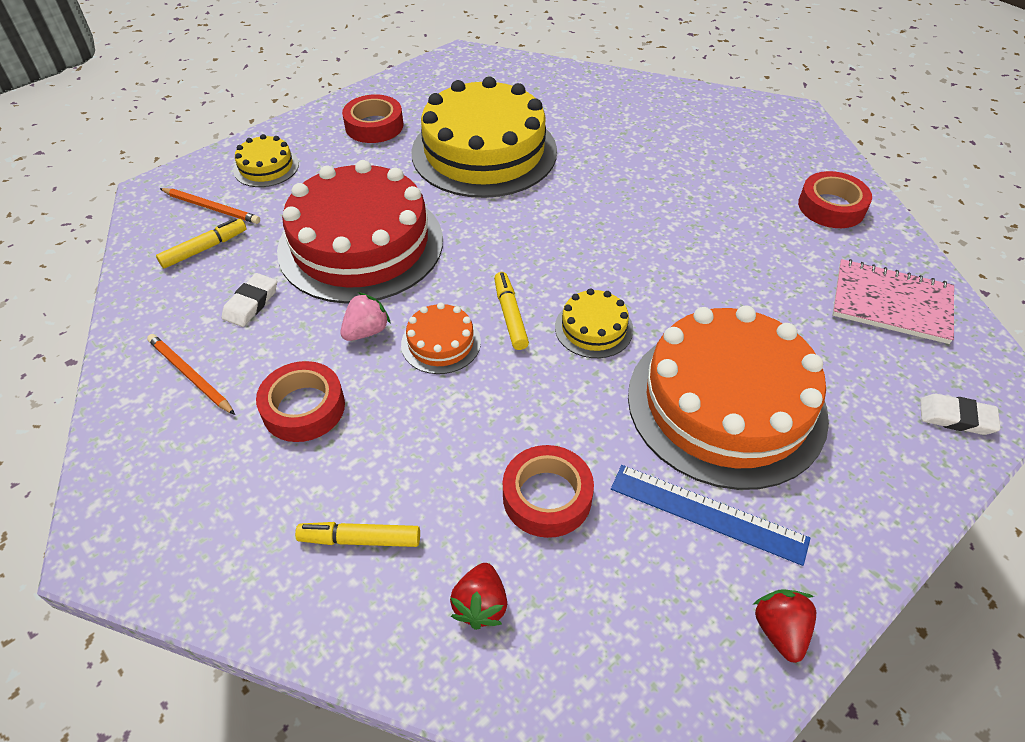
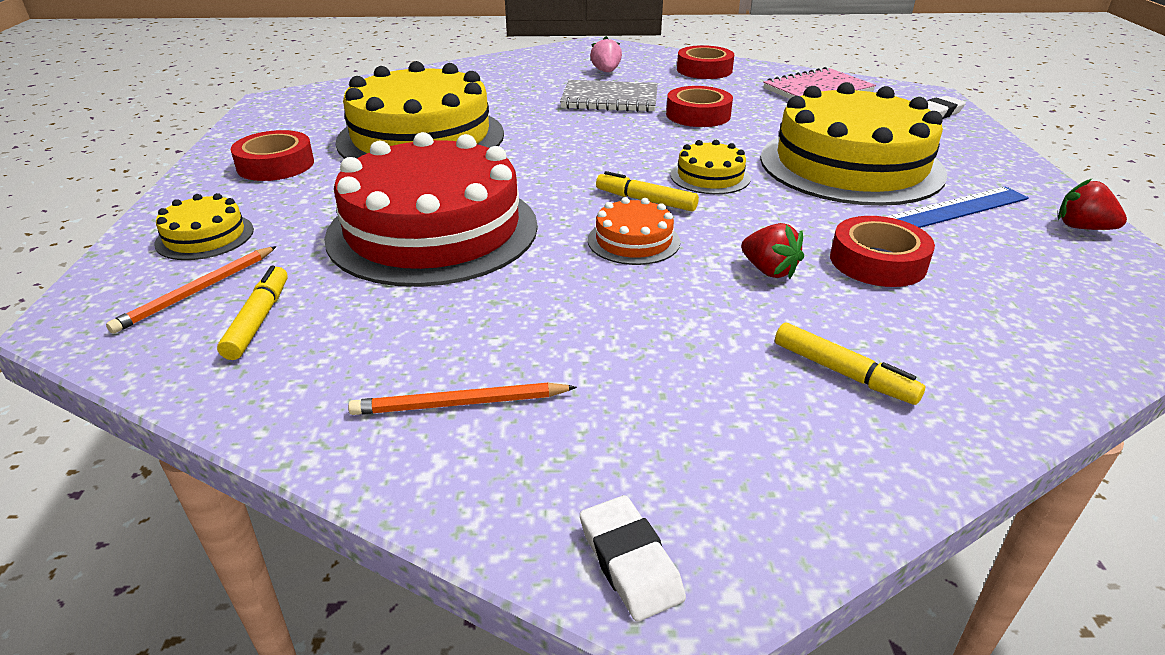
camera: 50 degrees left, 15 degrees down
(212, 208) = (197, 291): orange pencil -> orange pencil turned 150 degrees clockwise
(251, 303) = (408, 321): white eraser -> white eraser (630, 562)
(303, 408) = (620, 343): red tape -> red tape (698, 115)
(360, 539) = (843, 373): yellow marker -> yellow marker turned 90 degrees counterclockwise
(366, 331) = (561, 270): pink strawberry -> pink strawberry (606, 71)
(480, 605) = (977, 336): red strawberry -> red strawberry (769, 271)
(678, 193) = (610, 99): none -> grey notebook
(726, 404) = (850, 165): orange cake -> yellow cake

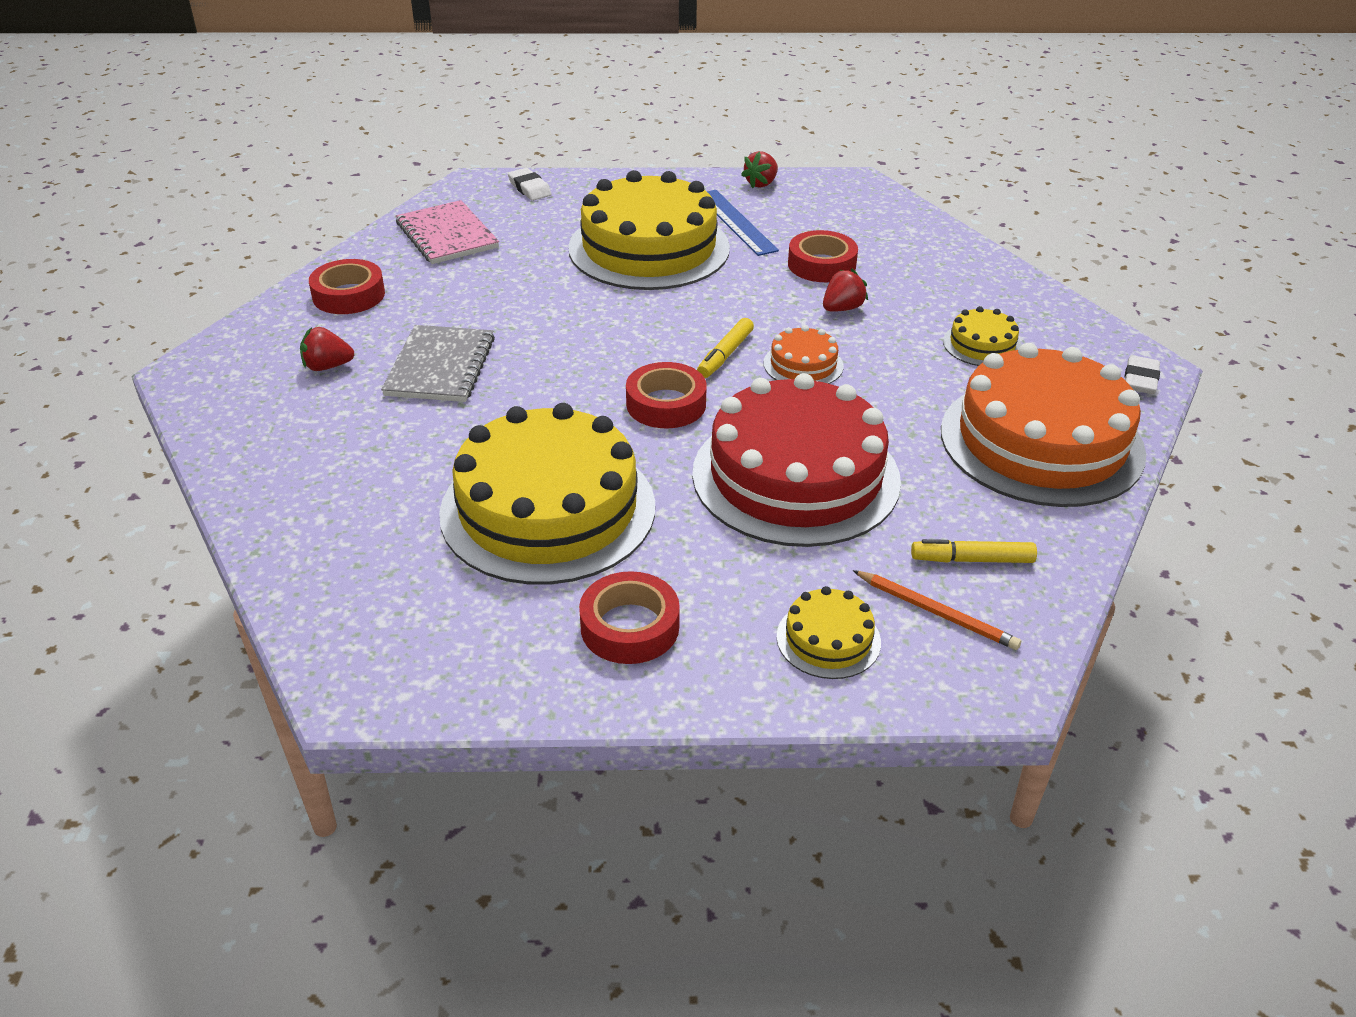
camera: 90 degrees left, 5 degrees up
(460, 404) = (1041, 441): orange pencil -> orange cake
(606, 71) = (327, 366): pink strawberry -> red strawberry
(630, 562) = (1140, 379): white eraser -> white eraser turned 45 degrees counterclockwise
(698, 115) = (508, 312): red tape -> red tape (666, 404)
(710, 176) = (672, 318): yellow cake -> yellow cake (982, 345)
(843, 373) = (961, 298): yellow marker -> none

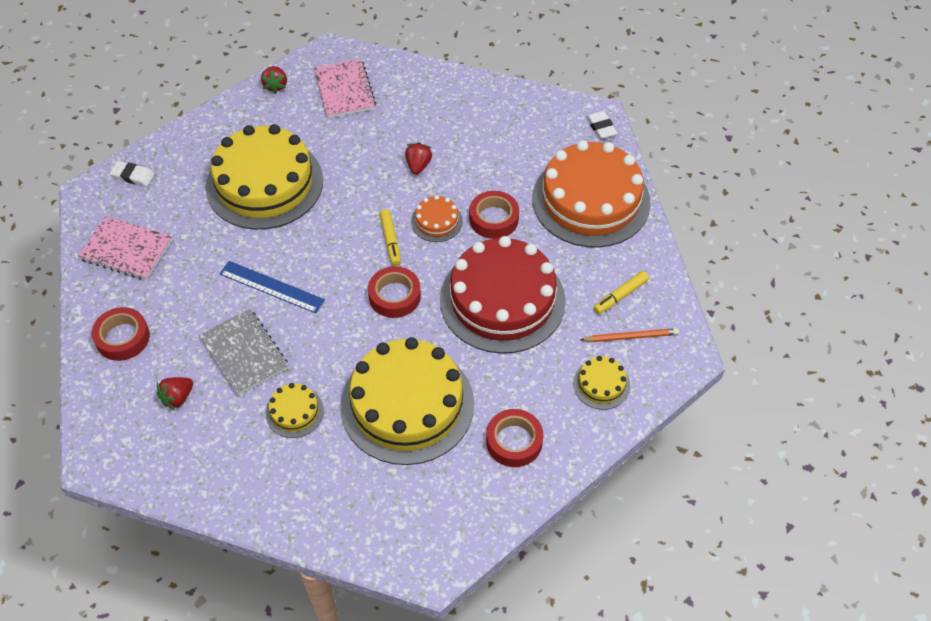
camera: 40 degrees left, 15 degrees up
(735, 222) = (293, 130): blue ruler -> blue ruler (271, 287)
(821, 265) = (376, 137): red tape -> red tape (494, 219)
(833, 215) = (344, 90): none -> pink notebook
(982, 345) = (510, 149): yellow cake -> yellow cake (294, 412)

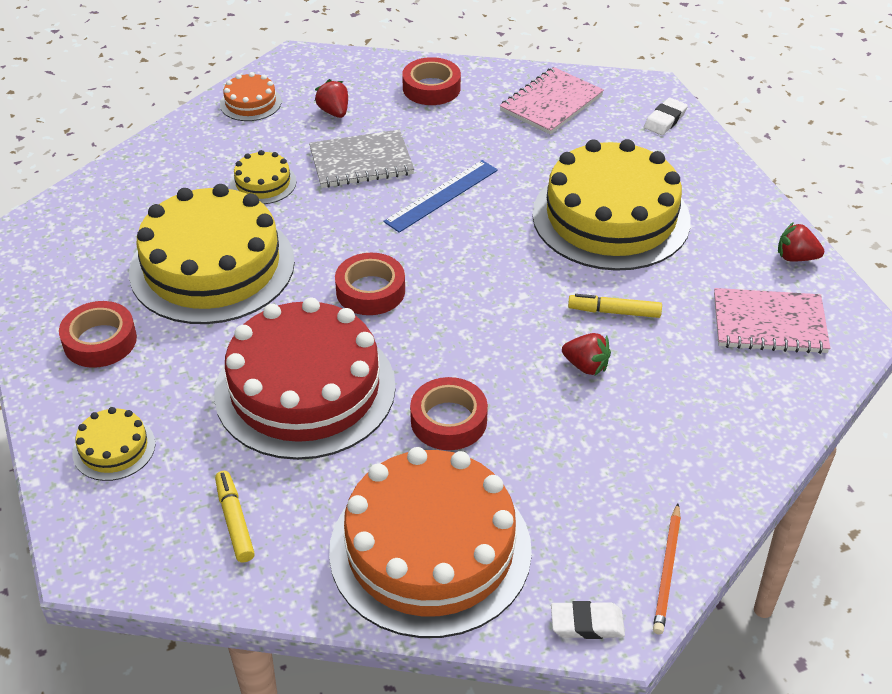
camera: 110 degrees right, 10 degrees down
(390, 241) = (461, 307): yellow marker -> yellow marker (614, 312)
(436, 221) = (473, 359): orange cake -> orange cake (250, 103)
(631, 337) = (161, 508): orange pencil -> orange pencil (667, 571)

